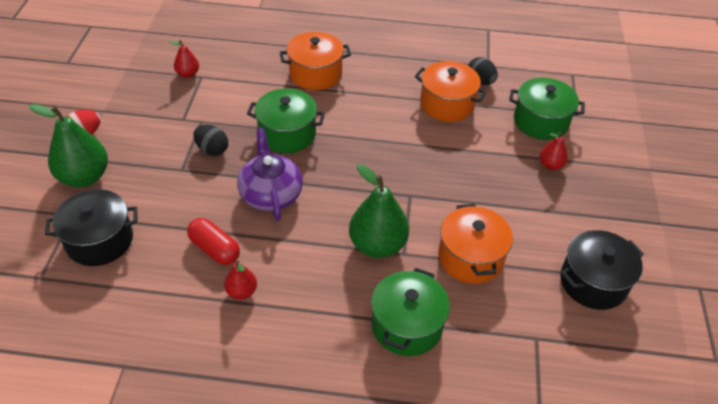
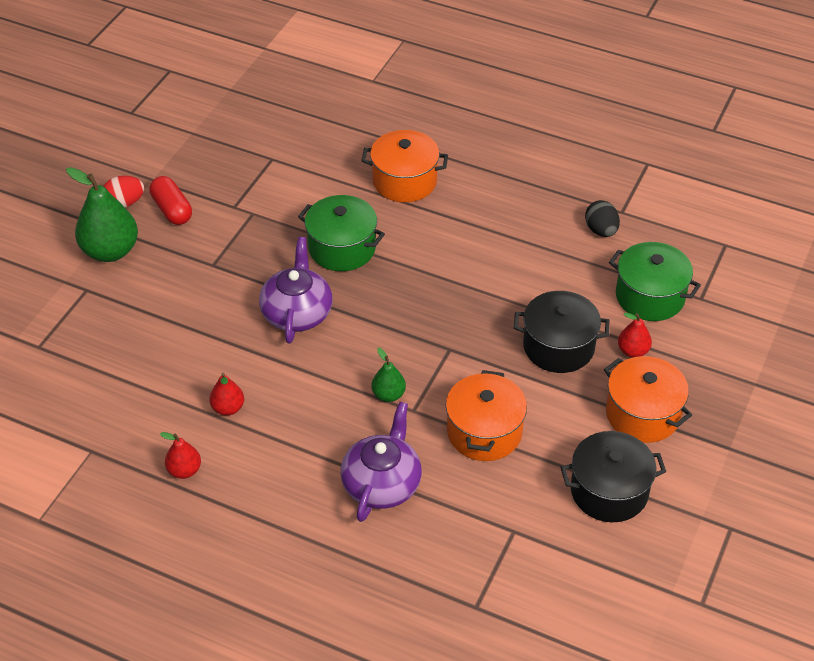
camera: 20 degrees right, 0 degrees up
(99, 241) = (105, 323): black pot -> black pot (558, 347)
(188, 74) = (258, 152): red pear -> red pear (184, 470)
(212, 150) = (253, 249): black egg -> none
(215, 249) = (217, 358): red capsule -> red capsule (172, 210)
(377, 245) = (388, 395): green pear -> green pear, size x0.52
(407, 326) = (382, 483): green pot -> purple teapot
(447, 104) = (545, 251): orange pot -> orange pot (642, 414)

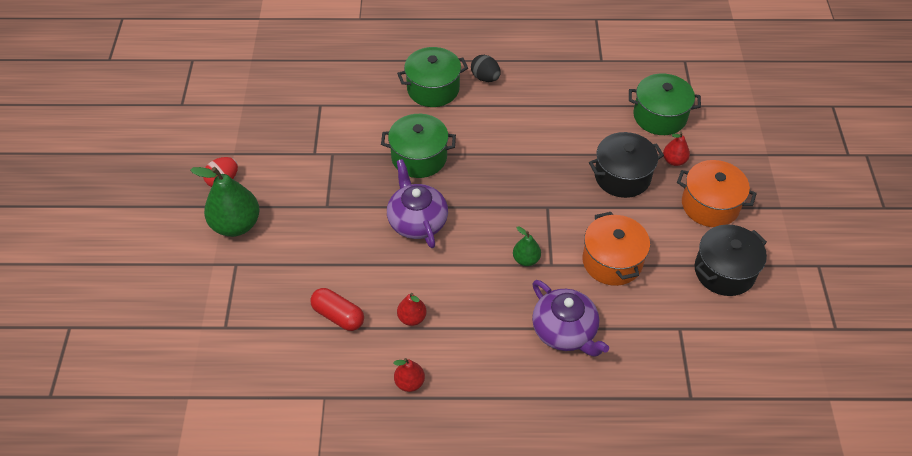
camera: 25 degrees left, 5 degrees up
(172, 210) = (266, 173): red capsule -> red capsule (338, 316)
(382, 483) = (565, 331): purple teapot -> purple teapot turned 150 degrees clockwise
(404, 181) = (433, 89): orange pot -> green pot
(601, 230) = (596, 79): black egg -> black egg (485, 78)

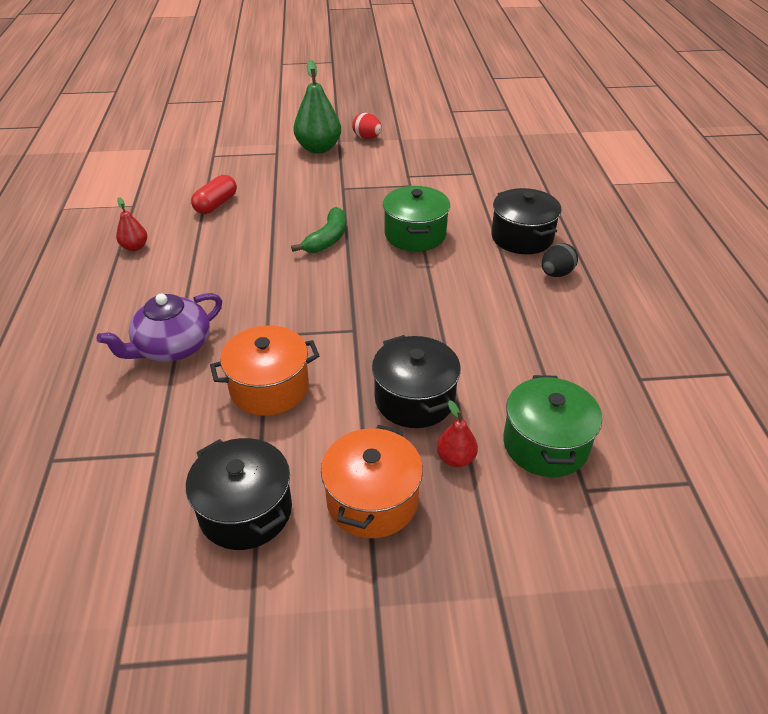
camera: 85 degrees right, 10 degrees down
(412, 318) = (207, 244): red pear -> none
(417, 221) = (327, 239): purple teapot -> green banana
(433, 89) = (522, 237): green pot -> black pot
(526, 259) = (275, 315): green pear -> none

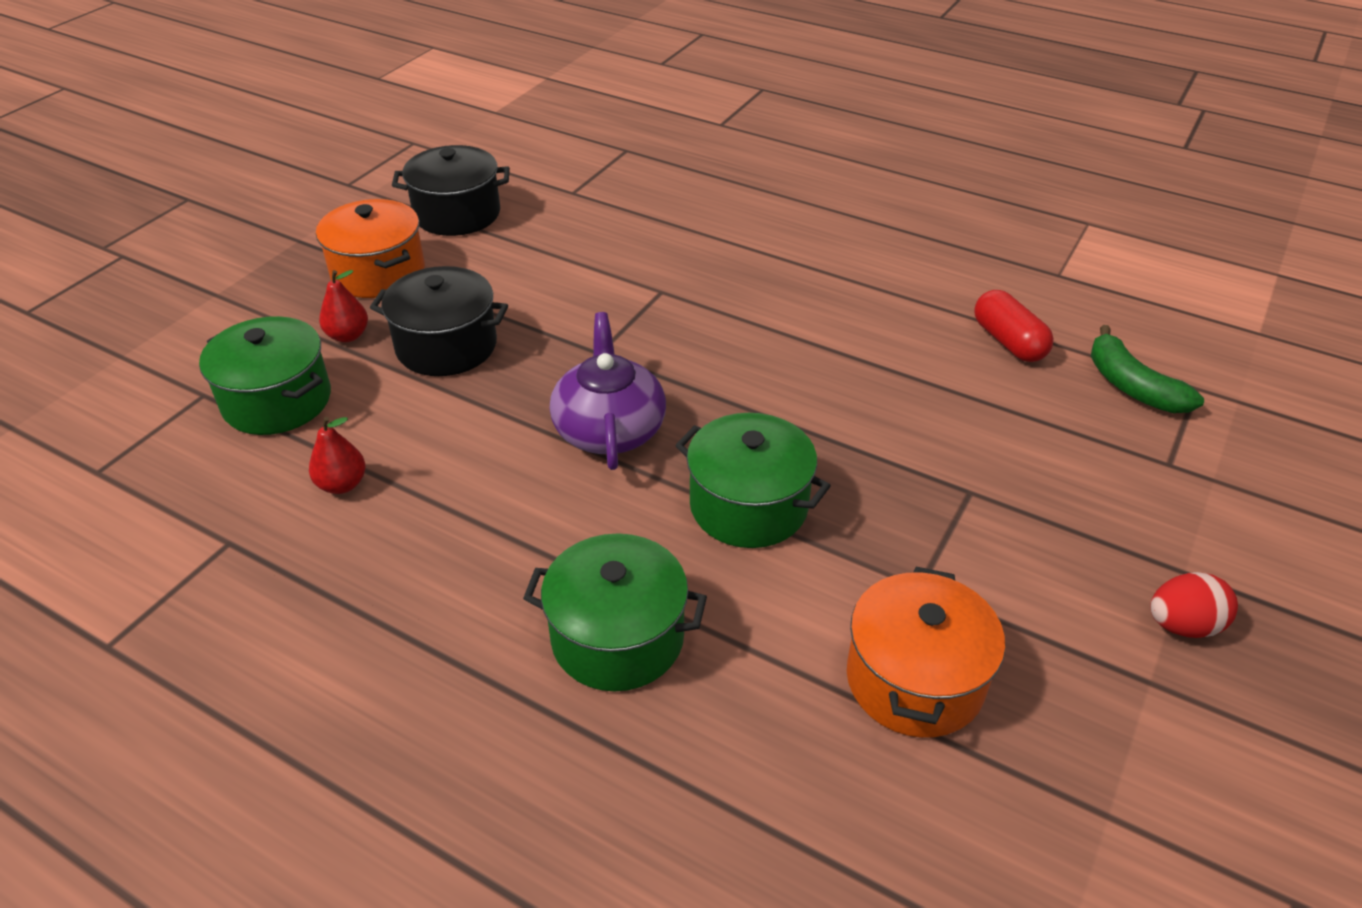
camera: 125 degrees right, 0 degrees up
(135, 247) = (938, 252): red pear -> red pear (342, 484)
(172, 347) = (707, 231): purple teapot -> purple teapot (609, 429)
(269, 387) = (578, 267): orange pot -> orange pot (914, 680)
(318, 148) = (1161, 526): green pear -> none
(327, 239) = (819, 409): green banana -> green banana (1132, 386)
(522, 237) = (617, 638): black pot -> green pot
(556, 274) = (487, 612): black egg -> none

